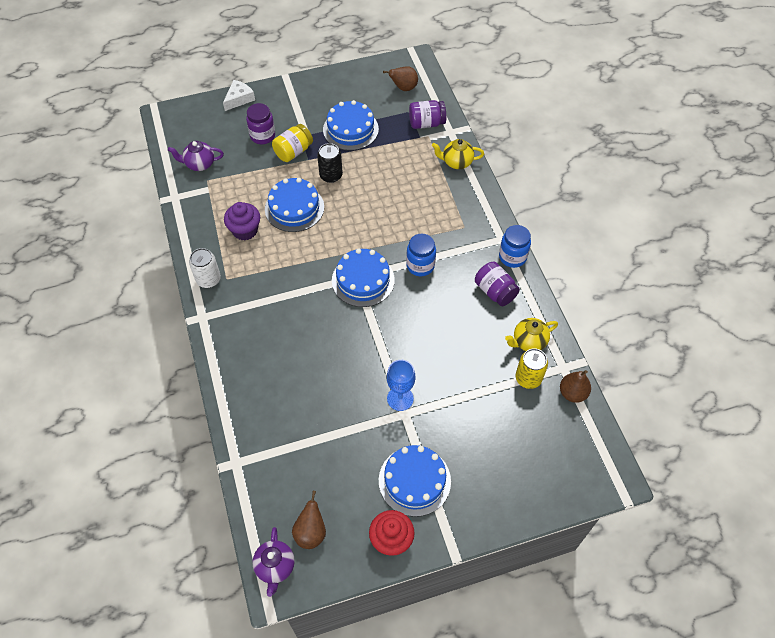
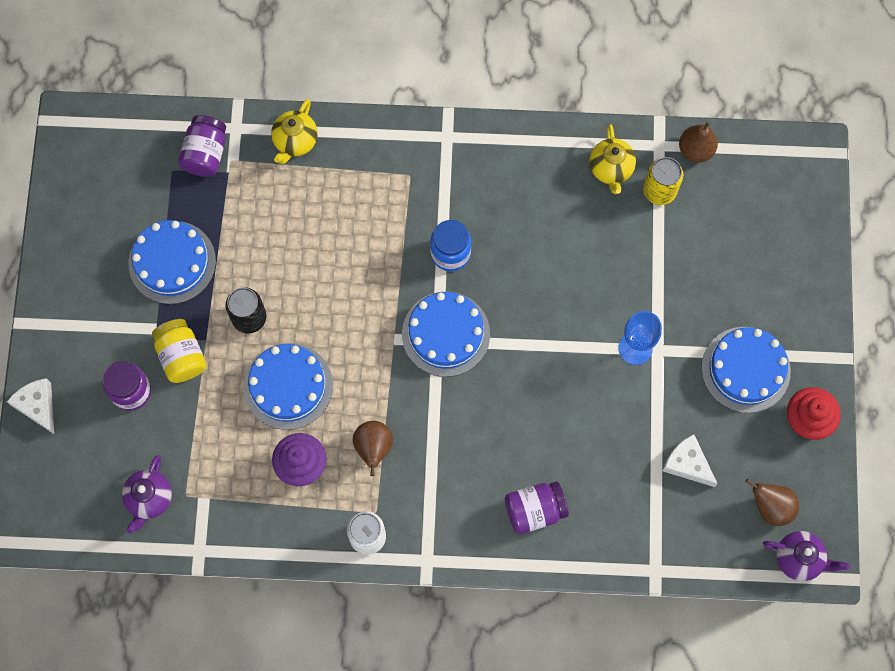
camera: 70 degrees left, 15 degrees up
(325, 461) = (687, 463): none -> white cheese
(403, 88) = (122, 160): brown pear -> brown pear (373, 448)
(495, 291) = (524, 178): purple jar -> purple jar (534, 510)
(512, 257) = (480, 135): blue jar -> none

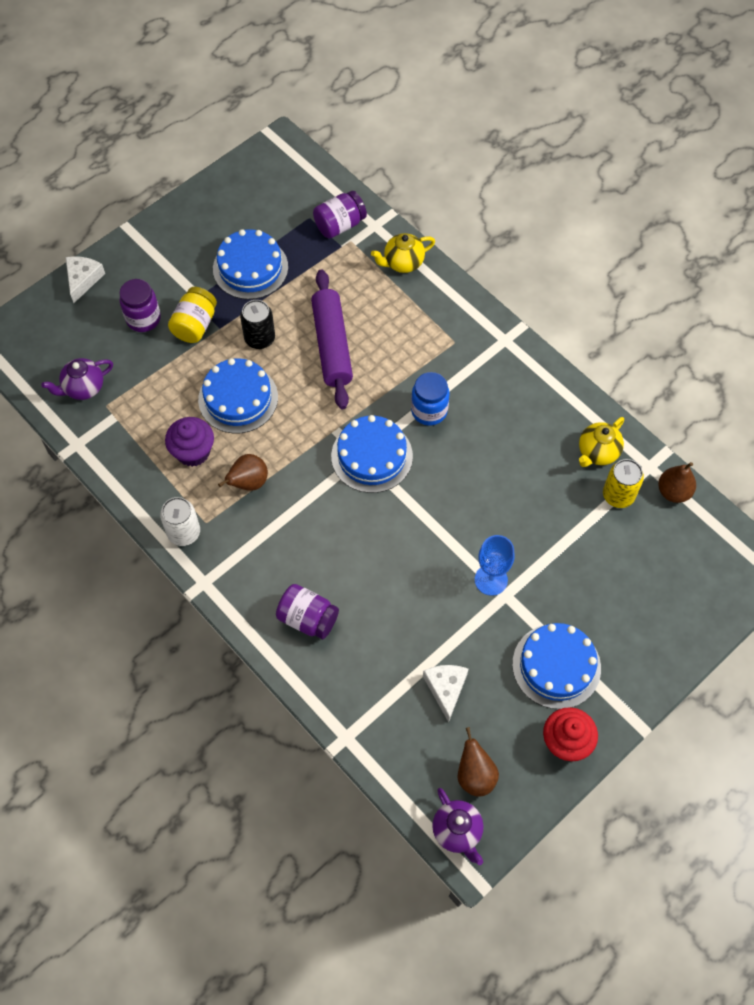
camera: 45 degrees right, 10 degrees down
(315, 269) = (332, 345): none -> purple rolling pin

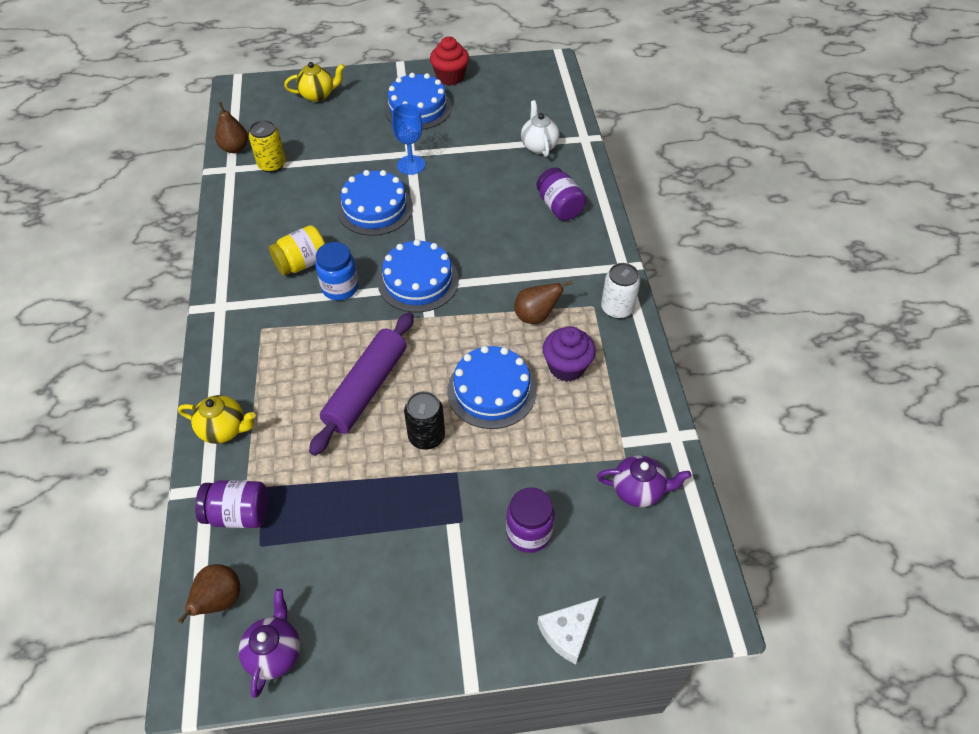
camera: 145 degrees left, 10 degrees down
(195, 325) = (479, 491): yellow jar -> yellow jar (302, 263)
(250, 268) = (373, 522): blue cake -> blue cake (375, 208)
(386, 692) = (539, 146): none -> white teapot
(446, 688) = (498, 130): white cheese -> none
(457, 831) = (552, 73): purple teapot -> purple teapot (275, 653)
(475, 775) = (519, 88): brown pear -> brown pear (219, 600)
(597, 452) = (253, 194): yellow teapot -> yellow teapot (318, 95)

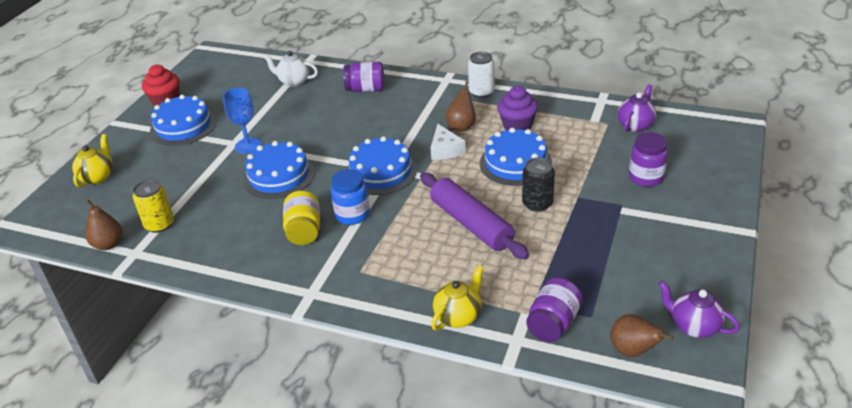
camera: 60 degrees left, 15 degrees down
(568, 632) = (728, 181): white cheese -> white cheese (445, 150)

